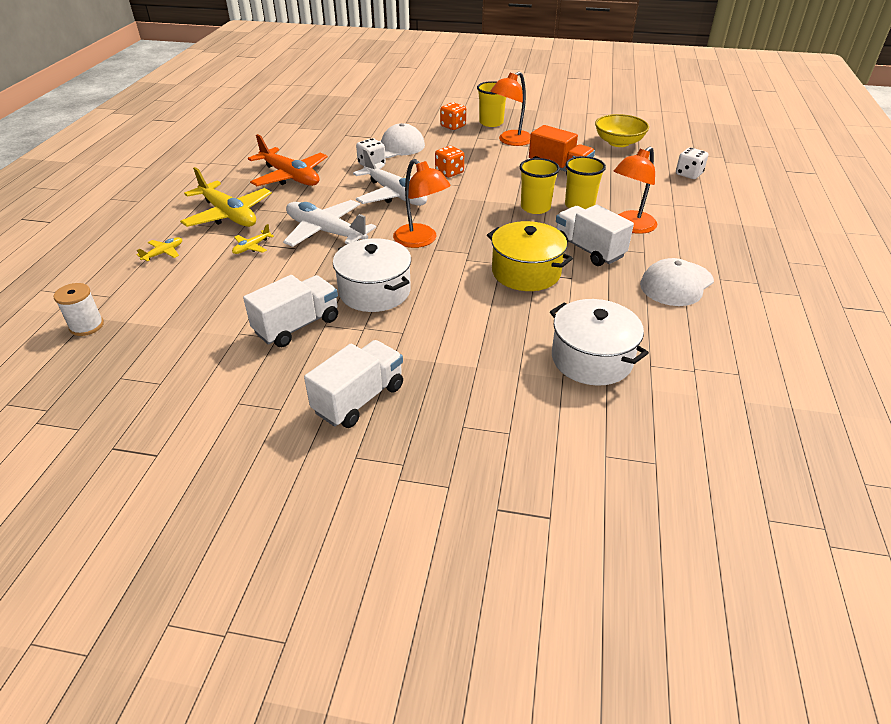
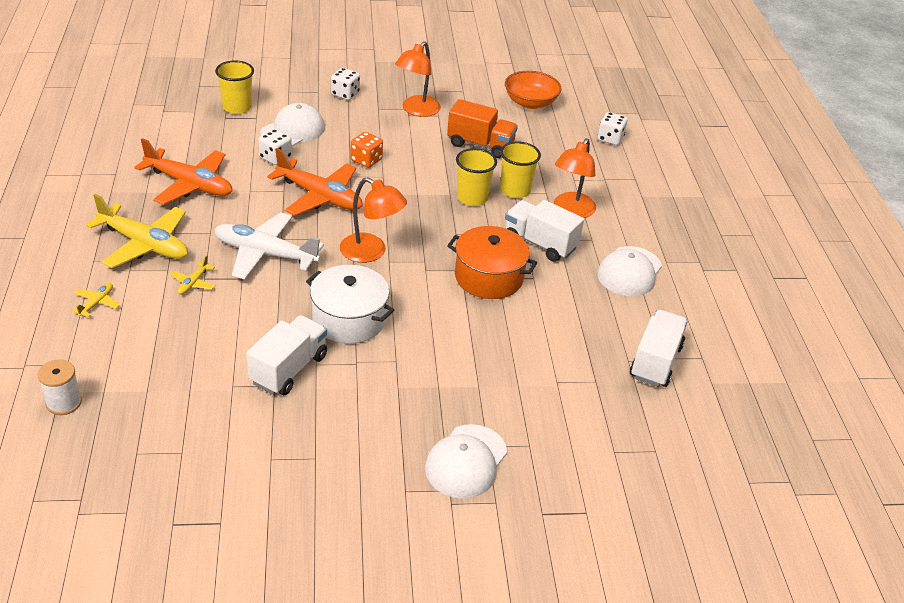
camera: 20 degrees left, 0 degrees up
(359, 399) = (384, 436): white truck -> white truck (655, 362)
(395, 194) = (320, 196): white plane -> orange plane
(433, 438) = (466, 461): none -> white cap
(453, 126) = (345, 94): orange dice -> white dice
(491, 123) = (386, 85): yellow cup -> yellow cup (237, 107)
(526, 272) = (489, 277): yellow pot -> orange pot
(591, 359) = (577, 362): white pot -> none
(618, 142) = (530, 102): yellow bowl -> orange bowl

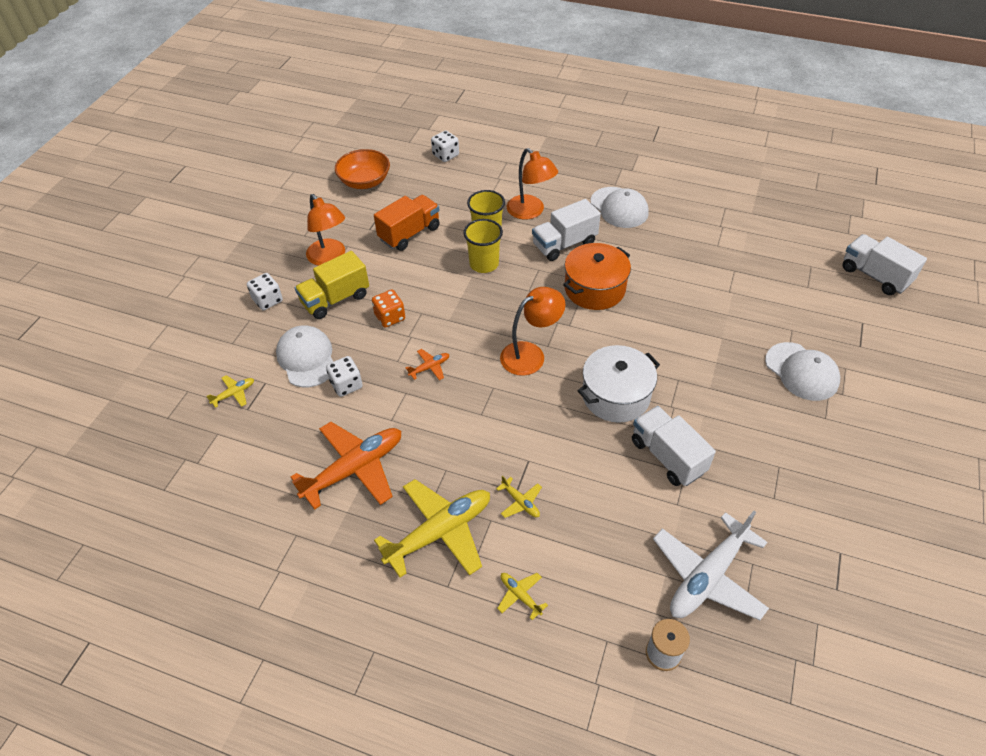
camera: 60 degrees left, 10 degrees up
(237, 107) = (234, 394): yellow cup -> yellow plane
(265, 254) = (499, 433): white plane -> white plane (707, 576)
(320, 196) = (430, 367): orange plane -> orange plane, size x0.44
(368, 126) = (335, 299): none -> yellow truck
(655, 362) = (722, 232): white truck -> white truck (874, 276)

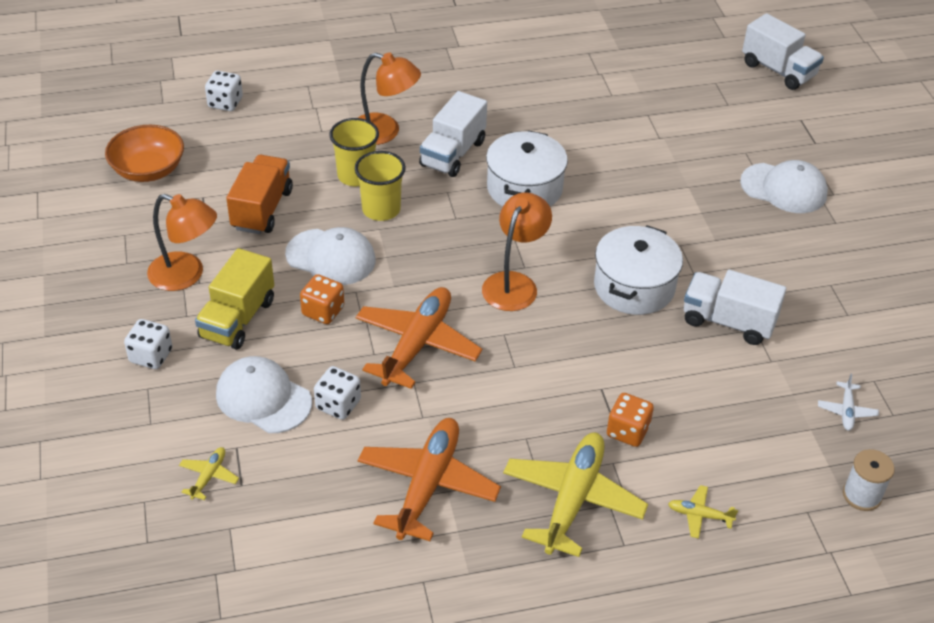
camera: 35 degrees left, 5 degrees down
(430, 367) = (417, 344): orange plane -> orange plane, size x2.30
(520, 502) = (627, 431): yellow plane -> orange dice
(594, 289) = (524, 188): orange pot -> white pot
(619, 208) = (479, 92): white cap -> white cap (331, 257)
(707, 576) = (846, 411): white plane -> white plane, size x0.44
(874, 276) = (778, 70): white truck -> white truck turned 150 degrees counterclockwise

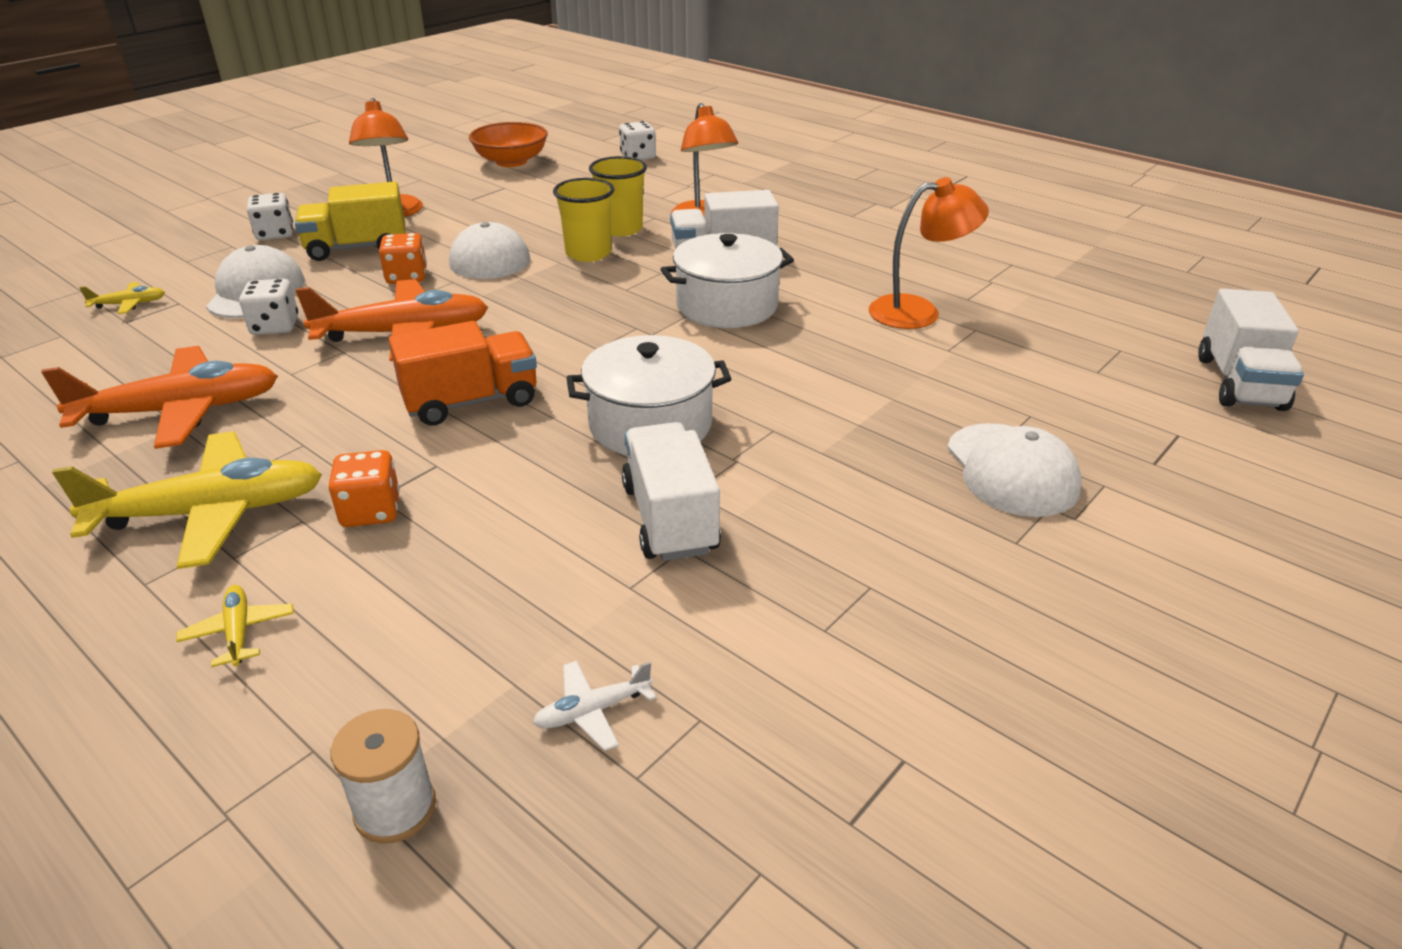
camera: 55 degrees right, 10 degrees down
(262, 209) = (518, 211): orange truck -> orange truck (471, 401)
(514, 283) = (562, 351): orange lamp -> orange lamp (918, 311)

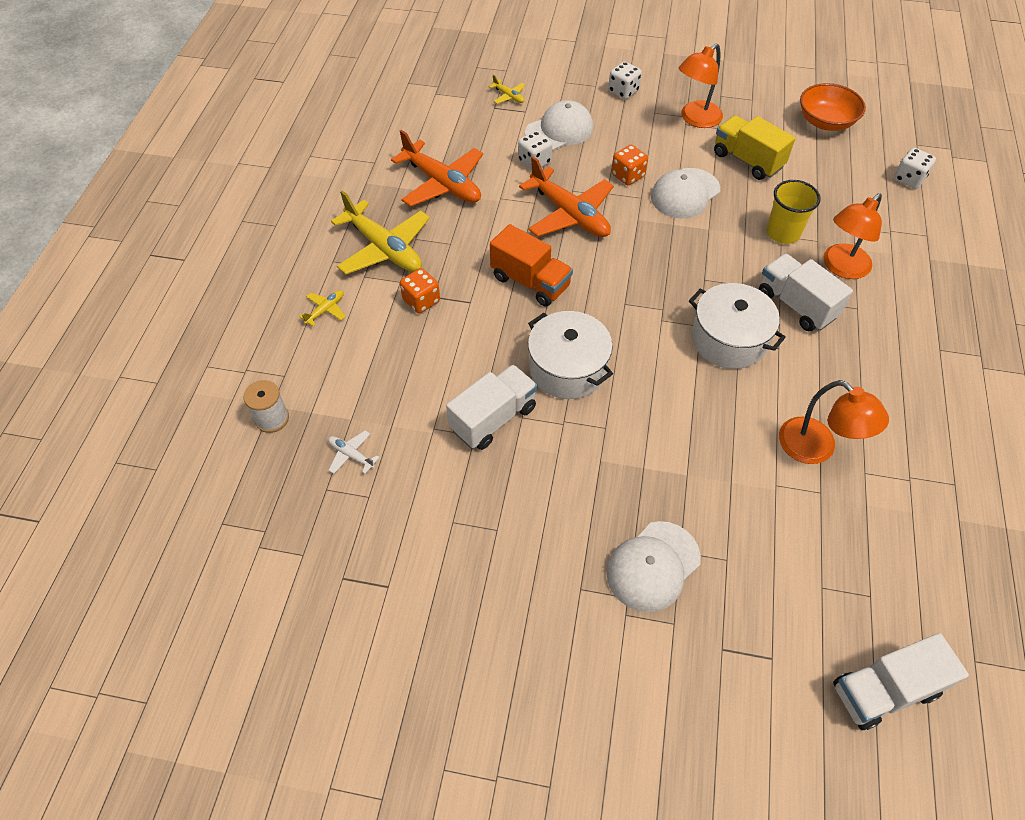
camera: 60 degrees right, 20 degrees up
(357, 248) = (639, 134): yellow truck -> yellow truck (747, 160)
(588, 253) = (732, 236): yellow cup -> none

